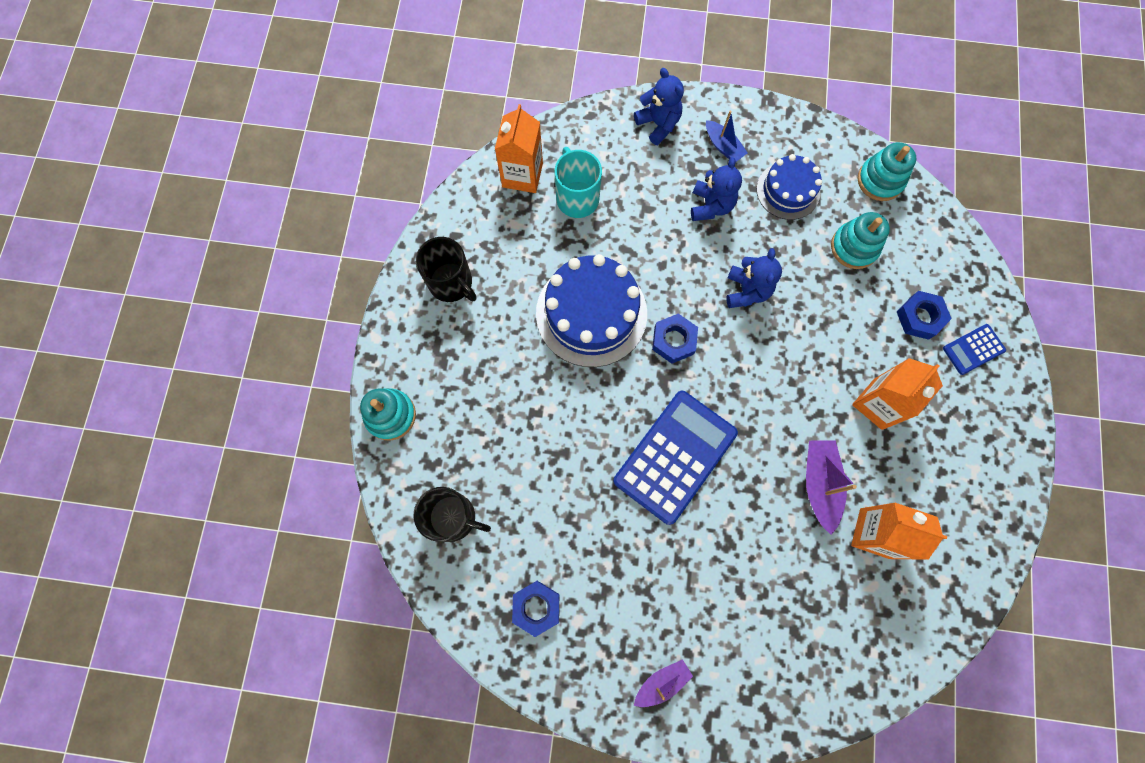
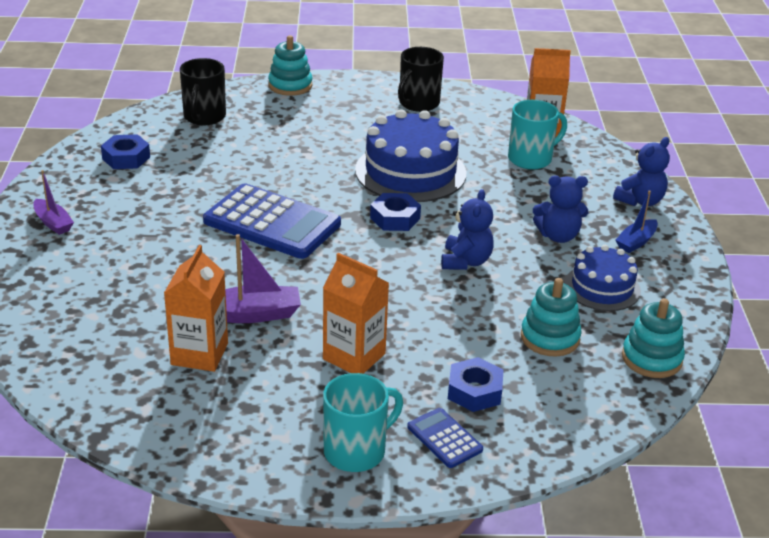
camera: 80 degrees right, 40 degrees down
(746, 291) = (465, 261): blue teddy bear -> blue teddy bear turned 75 degrees counterclockwise
(989, 416) = (356, 451): none -> turquoise mug

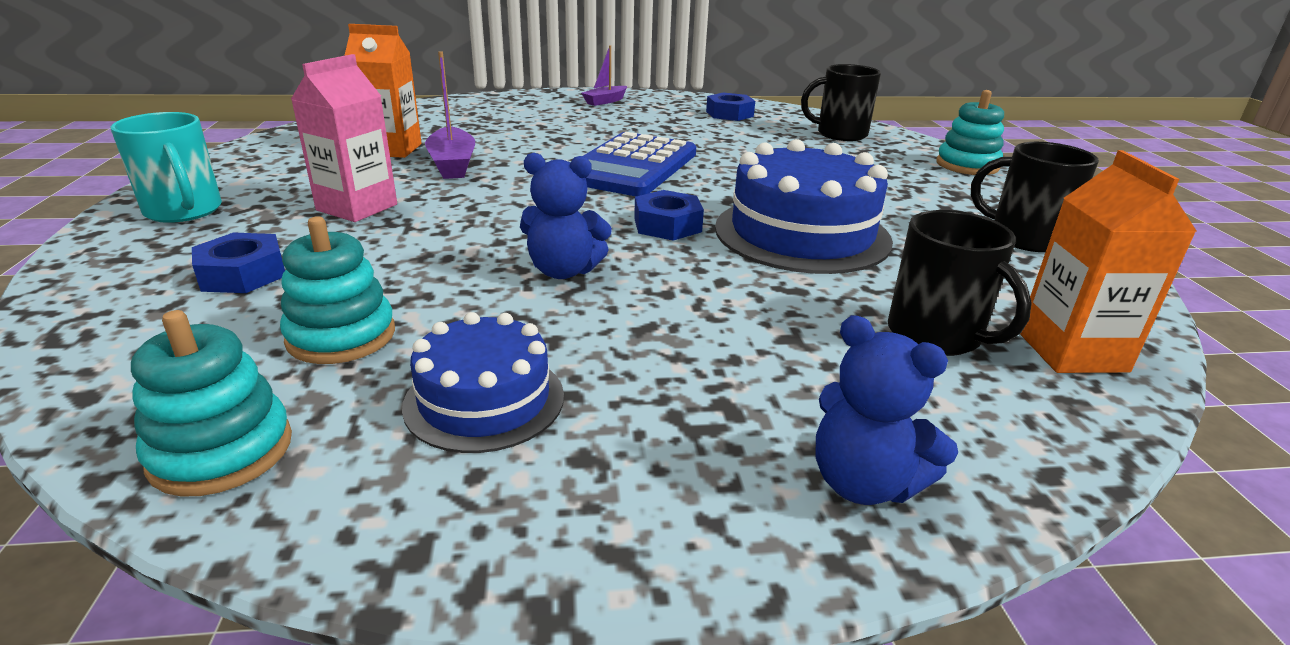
camera: 85 degrees right, 5 degrees down
(354, 356) = (357, 207): orange carton -> pink carton
(444, 438) = (161, 255): blue calculator -> none
(531, 159) = (936, 335): turquoise mug -> black mug
(558, 236) = (661, 356): blue teddy bear -> none
(636, 242) = (667, 461): blue boat -> none

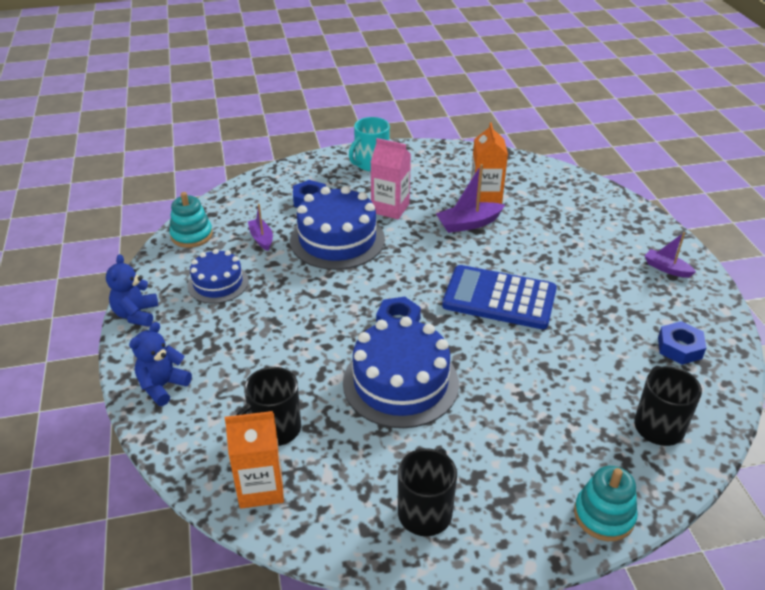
camera: 85 degrees right, 10 degrees up
(341, 336) = (261, 239): turquoise stacking toy -> purple boat
(415, 255) = (337, 239): none -> blue cake
(563, 271) = (328, 288): blue teddy bear -> blue teddy bear (136, 314)

